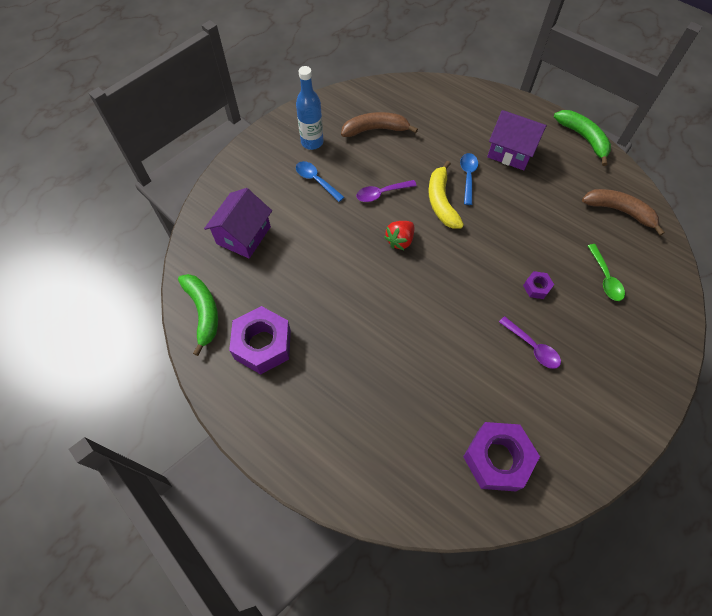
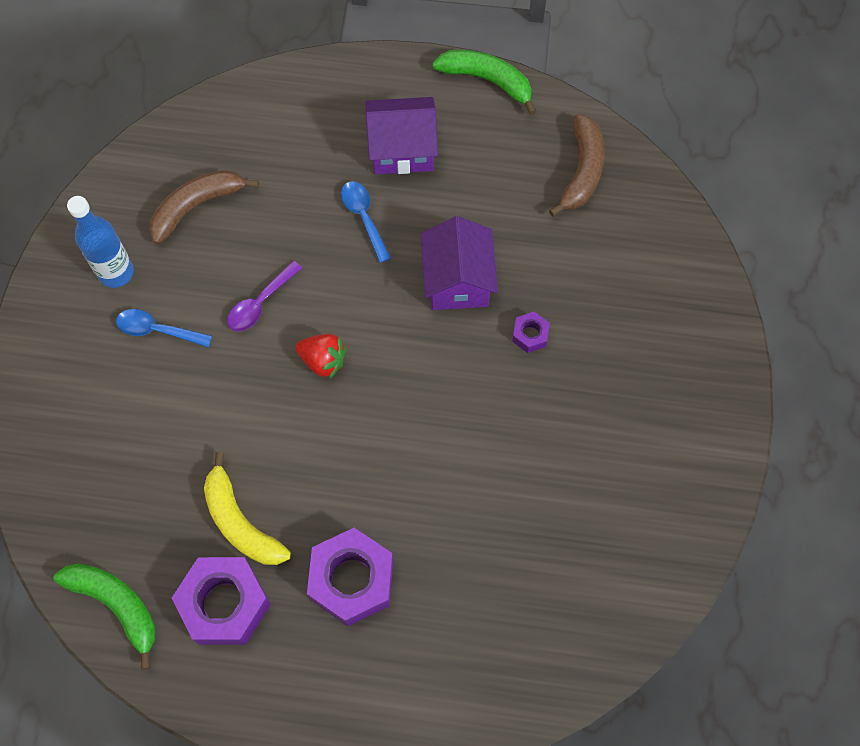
camera: 30 degrees left, 5 degrees up
(243, 235) = (103, 466): purple house -> purple house (457, 280)
(400, 240) = (323, 360): red strawberry -> red strawberry turned 75 degrees counterclockwise
(441, 201) = (348, 274): yellow banana -> yellow banana (240, 522)
(497, 459) = (589, 583): purple nut -> purple nut (352, 580)
(532, 347) = (563, 419): purple spoon -> none
(605, 278) = (606, 277): green spoon -> none
(619, 211) = (582, 171): brown banana -> brown banana turned 105 degrees clockwise

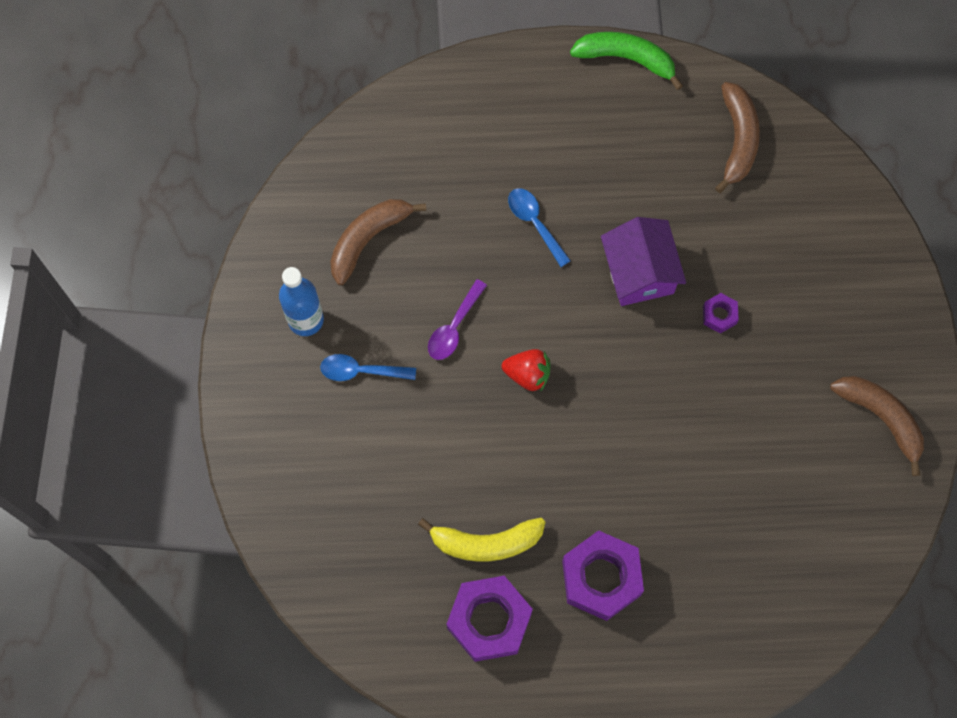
camera: 10 degrees left, 5 degrees up
(116, 605) = (389, 639): green banana -> none
(240, 522) = (486, 542): yellow banana -> yellow banana turned 45 degrees counterclockwise
(402, 149) = (557, 145): purple house -> none
(679, 465) = (881, 418): none -> brown banana

